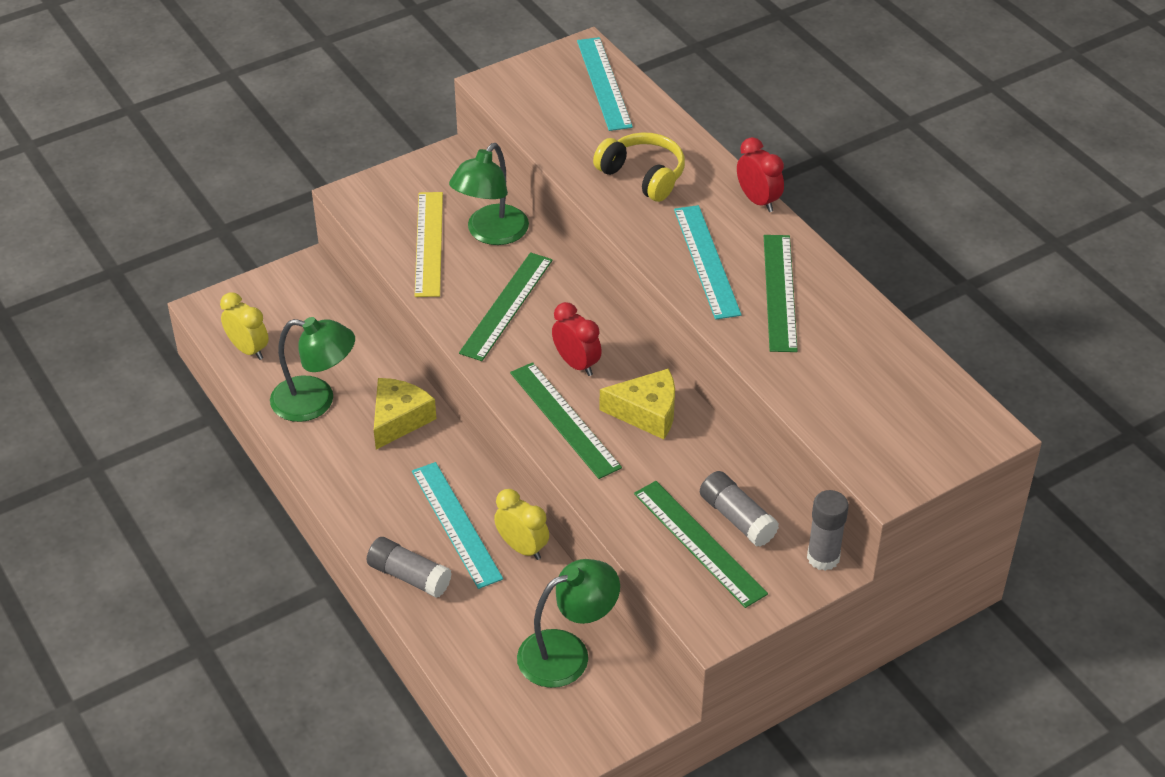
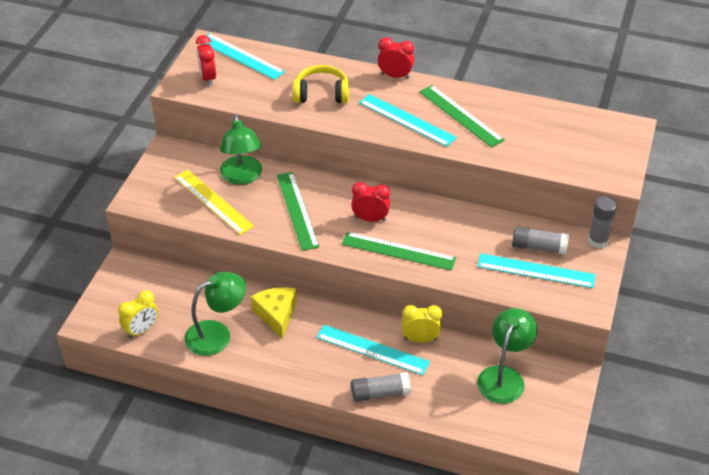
camera: 40 degrees left, 0 degrees up
(248, 349) = (141, 330): yellow clock -> yellow clock turned 135 degrees clockwise
(537, 90) = (208, 78): none -> red clock
(647, 413) = (435, 222): yellow cheese -> none
(699, 543) = (536, 270): green ruler -> turquoise ruler

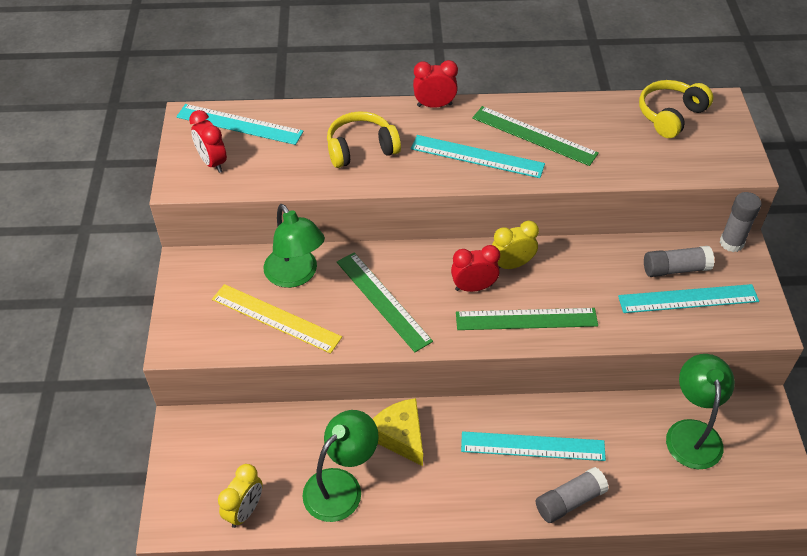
camera: 20 degrees left, 5 degrees up
(420, 339) = (579, 415): yellow clock -> yellow clock (512, 264)
(582, 127) = (670, 115): none -> yellow headphones

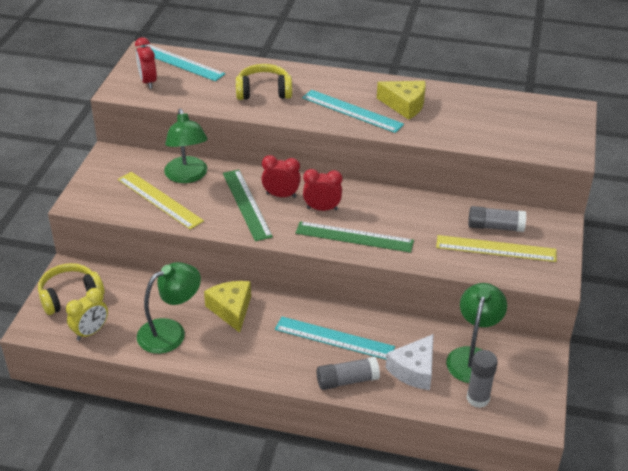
camera: 15 degrees right, 10 degrees down
(434, 105) = (335, 73): red clock -> red clock (281, 195)
(512, 264) = (360, 200): yellow clock -> none
(534, 136) = (405, 105): green ruler -> yellow cheese
(637, 467) = (414, 370): none -> white cheese
(670, 115) = (525, 110): yellow headphones -> yellow headphones (70, 295)
(688, 299) = (496, 248): turquoise ruler -> yellow ruler
(731, 243) = (553, 218): grey glue stick -> grey glue stick (478, 398)

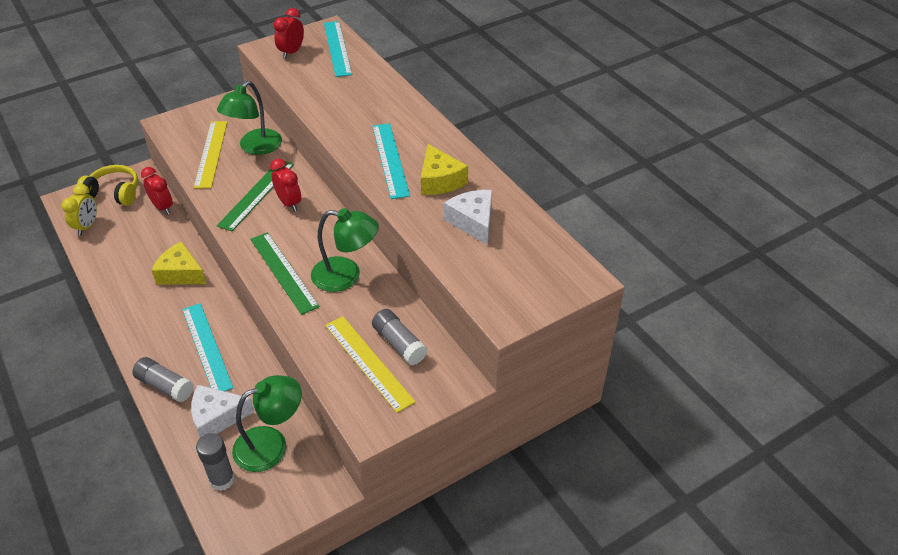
camera: 45 degrees right, 5 degrees up
(90, 332) = (87, 226): yellow clock -> yellow clock turned 75 degrees counterclockwise
(170, 332) = (125, 261): green lamp -> green lamp (346, 276)
(231, 309) = (181, 273): yellow cheese -> yellow cheese turned 90 degrees counterclockwise
(264, 92) = (354, 105): yellow headphones -> none
(322, 209) = (299, 233): red clock -> red clock (162, 207)
(465, 116) = (473, 222): none -> white cheese

